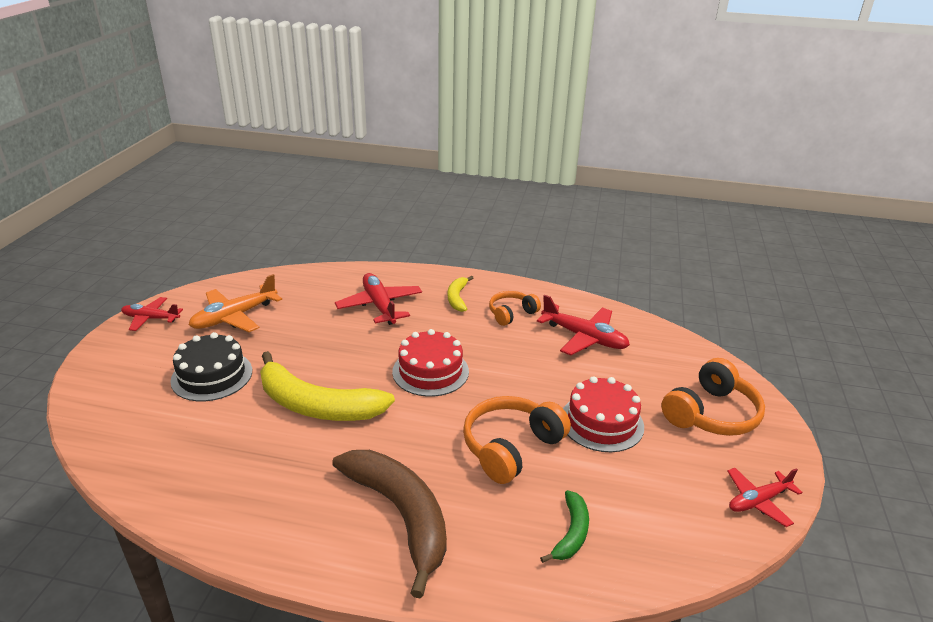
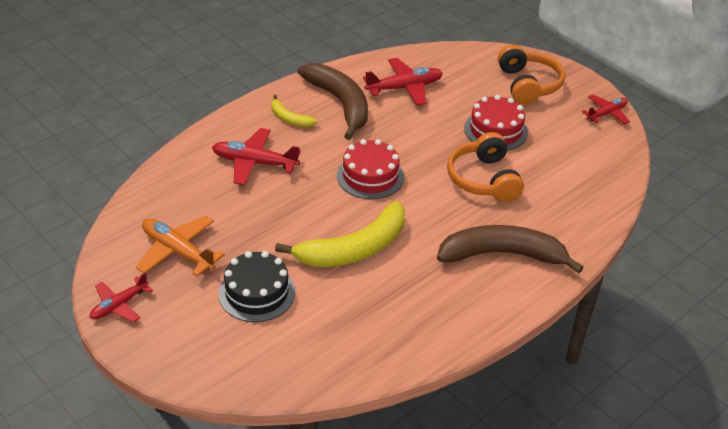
camera: 55 degrees left, 10 degrees up
(234, 317) = (177, 251): orange plane -> orange plane turned 135 degrees clockwise
(511, 314) = (340, 104): orange headphones -> brown banana
(571, 533) = (573, 193): green banana -> none
(758, 501) = (606, 113): red plane -> red plane turned 135 degrees counterclockwise

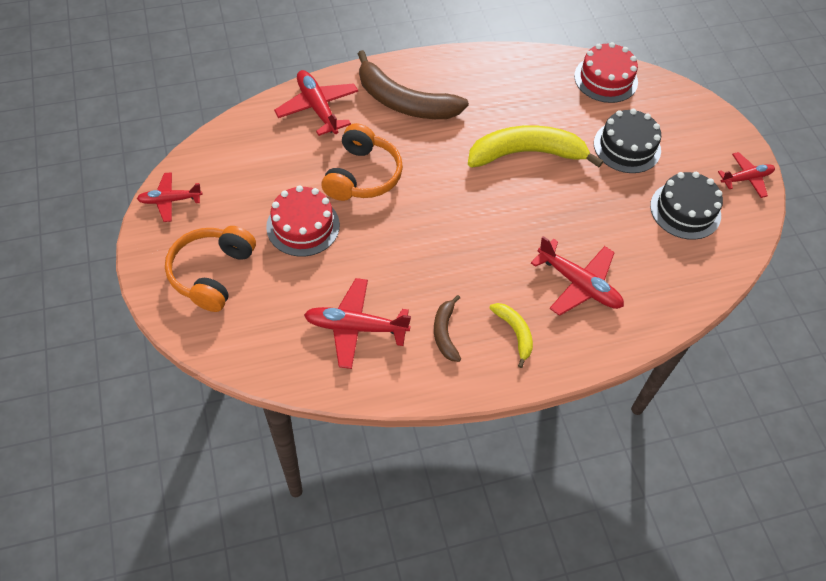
camera: 155 degrees left, 15 degrees up
(177, 251) = (685, 210): orange plane -> black cake
(340, 104) = (445, 332): brown banana -> brown banana, size x0.49
(370, 176) = (469, 221): red cake -> red cake (606, 79)
(573, 219) = (317, 108): none -> red plane

